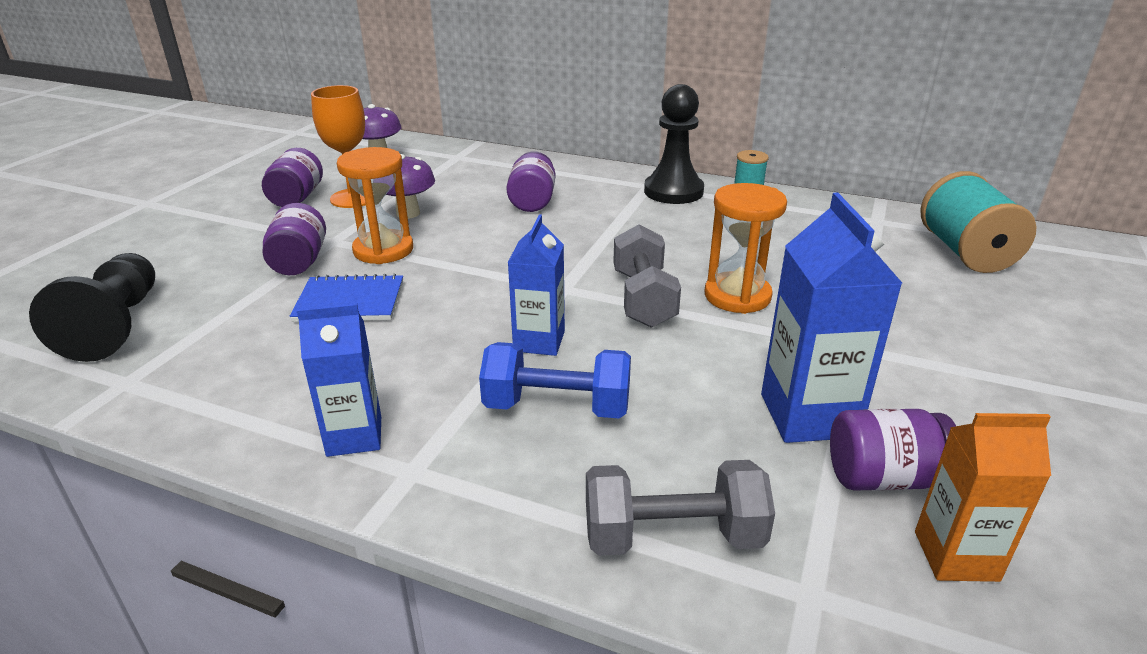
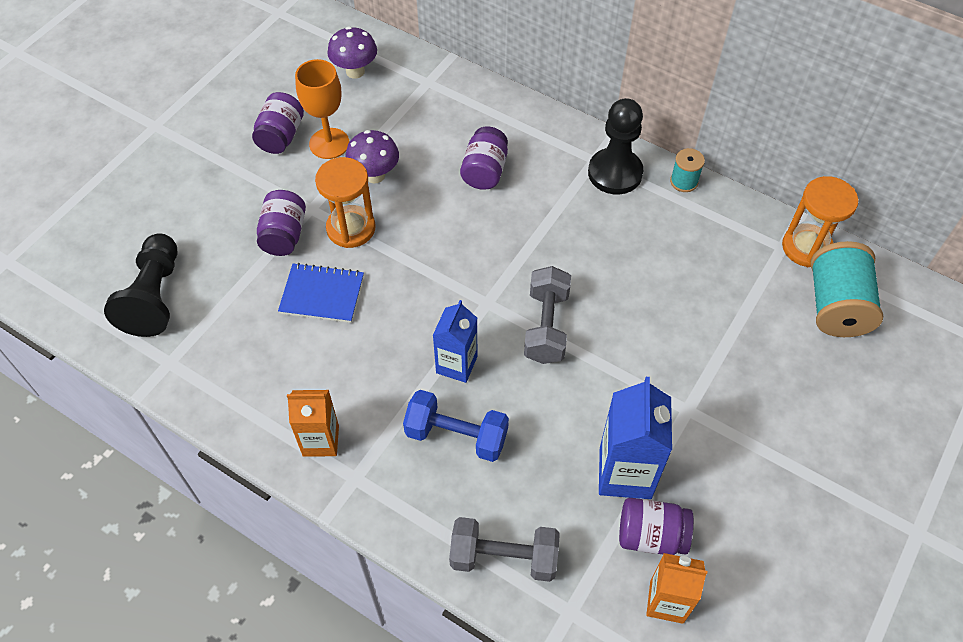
camera: 10 degrees right, 25 degrees up
(354, 436) = (321, 441): blue carton -> orange carton
(737, 296) = (621, 334): orange hourglass -> orange hourglass (806, 247)

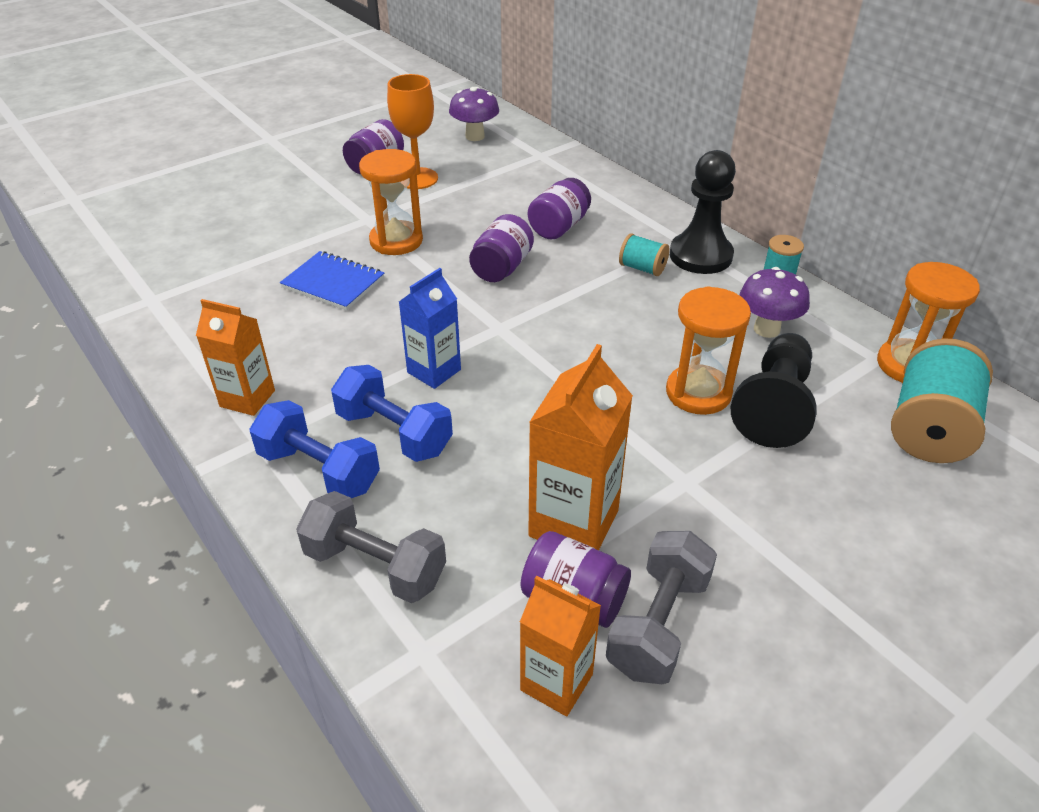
camera: 20 degrees right, 15 degrees down
(154, 297) = (177, 249): black pawn -> black pawn (774, 406)
(284, 235) = (328, 232): purple jar -> purple jar (501, 268)
(375, 175) = (446, 208): purple mushroom -> purple mushroom (766, 329)
(417, 490) = (319, 470): none -> blue dumbbell
(546, 326) = (553, 362): grey dumbbell -> grey dumbbell (658, 624)
(574, 201) = (642, 268): none -> turquoise spool
(625, 473) = (573, 523): blue carton -> orange carton
(666, 322) = (698, 393): none -> orange hourglass

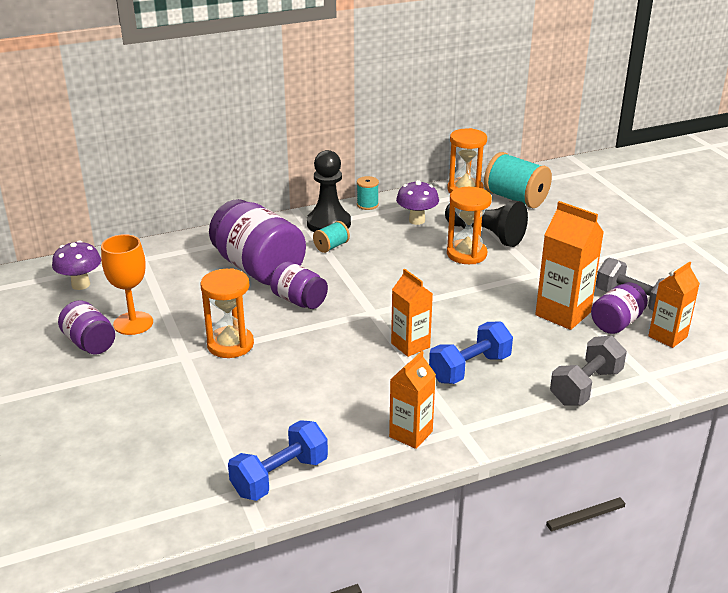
camera: 75 degrees left, 10 degrees down
(319, 470) = (498, 403): blue dumbbell -> blue dumbbell (280, 477)
(333, 283) = (275, 382): blue notebook -> none
(434, 371) = (410, 345): blue carton -> orange carton
(559, 227) = (258, 268): purple jar -> purple jar, size x1.84

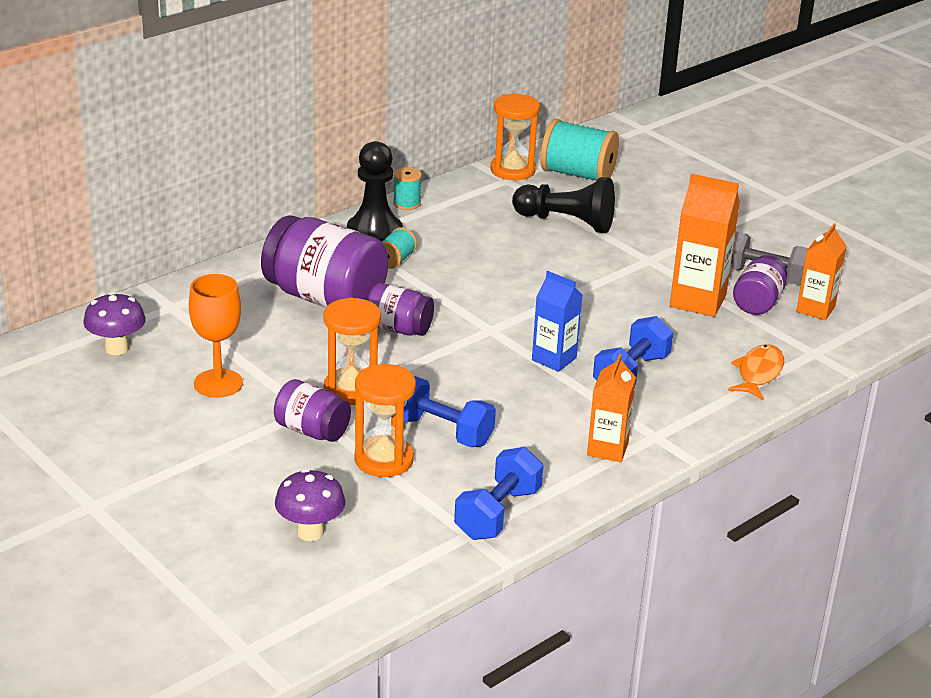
camera: 20 degrees left, 0 degrees up
(89, 343) = (182, 414): purple jar -> purple jar (312, 431)
(279, 392) = (441, 431): none -> blue dumbbell
(410, 345) = (554, 359): orange carton -> blue carton
(417, 220) = (477, 215): purple mushroom -> purple mushroom (310, 532)
(466, 254) = (558, 248): orange hourglass -> orange hourglass (384, 459)
(586, 387) = (758, 373): grey dumbbell -> orange fish

